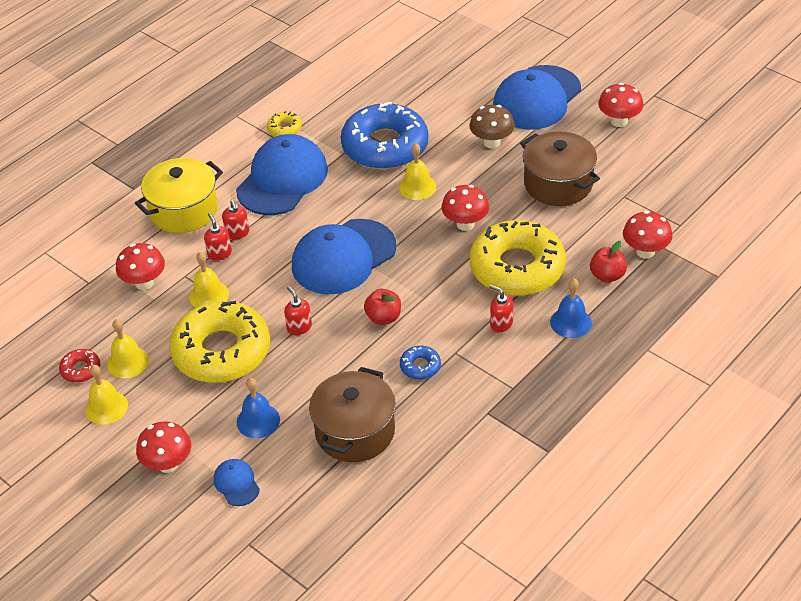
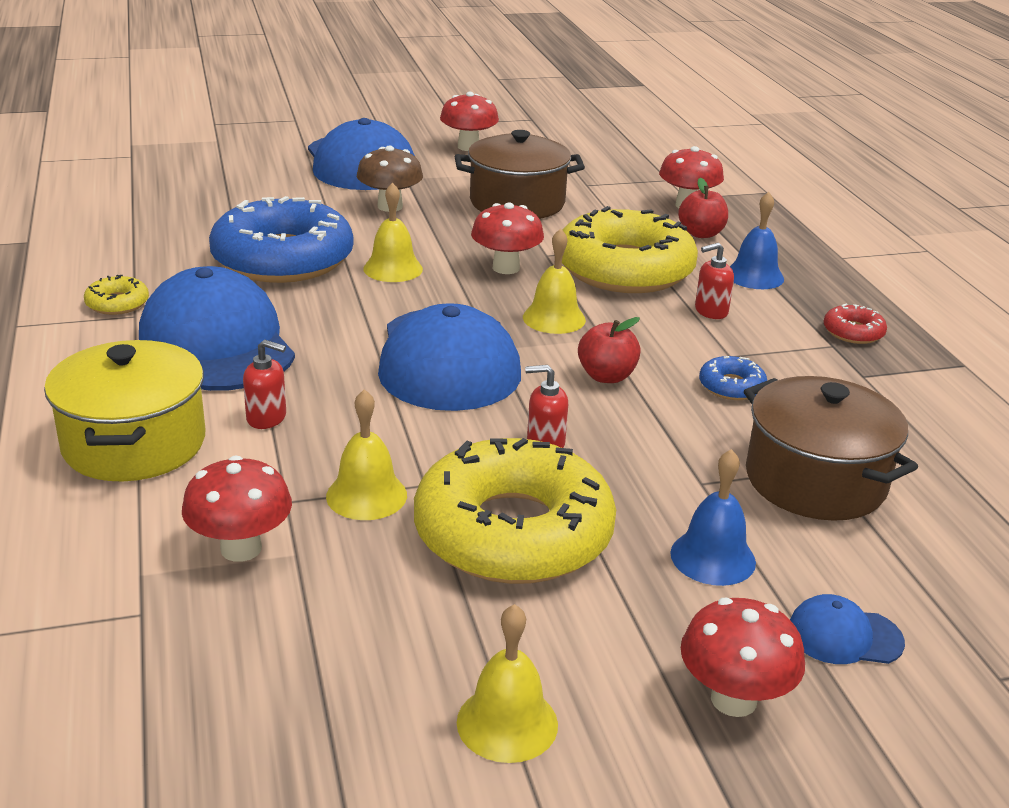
camera: 60 degrees left, 15 degrees down
(80, 369) = (363, 718): red donut -> red donut (853, 332)
(128, 362) = (416, 646): yellow bell -> yellow bell (554, 318)
(219, 253) = (286, 450): red soap dispenser -> none

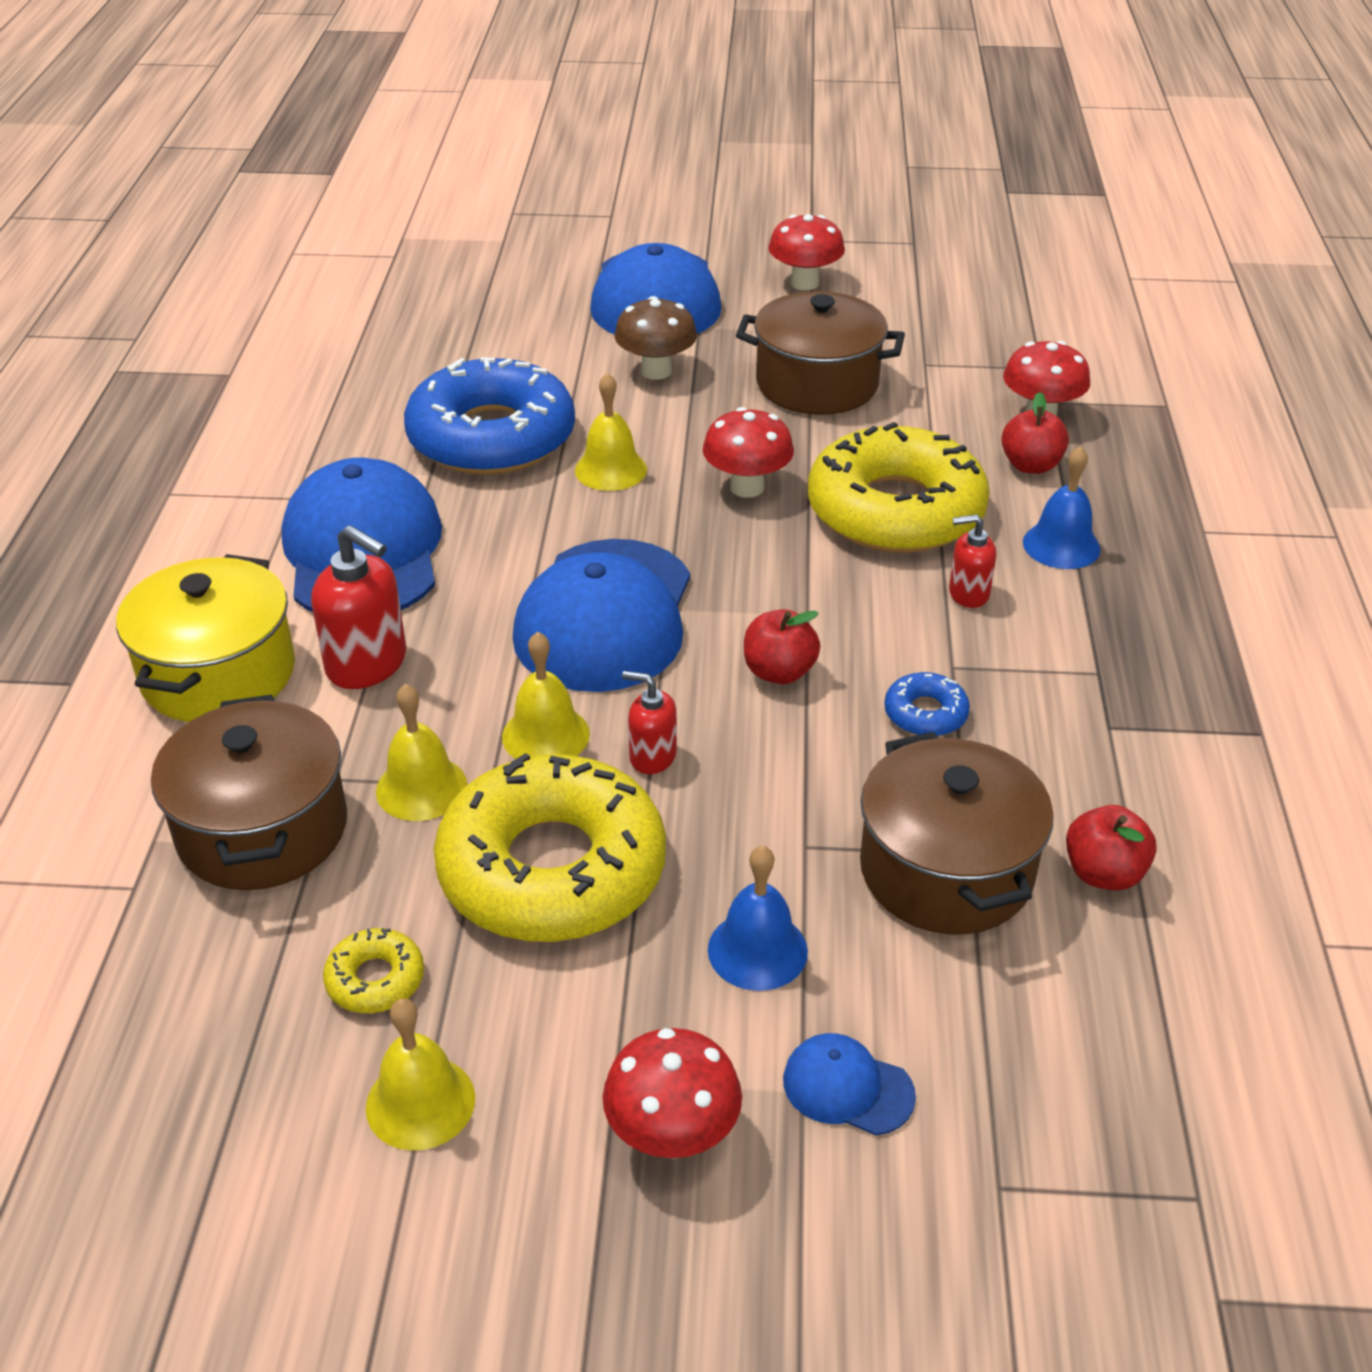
camera: 20 degrees right, 10 degrees up
(117, 303) = (284, 478): yellow donut -> yellow donut (375, 979)
(241, 548) = (262, 829): red mushroom -> brown pot
(267, 418) = (367, 664): red soap dispenser -> red soap dispenser, size x1.70
(554, 318) = (763, 574): yellow bell -> yellow bell (545, 735)
(853, 332) = (1139, 656): red donut -> none
(924, 463) = (1103, 873): none -> red apple

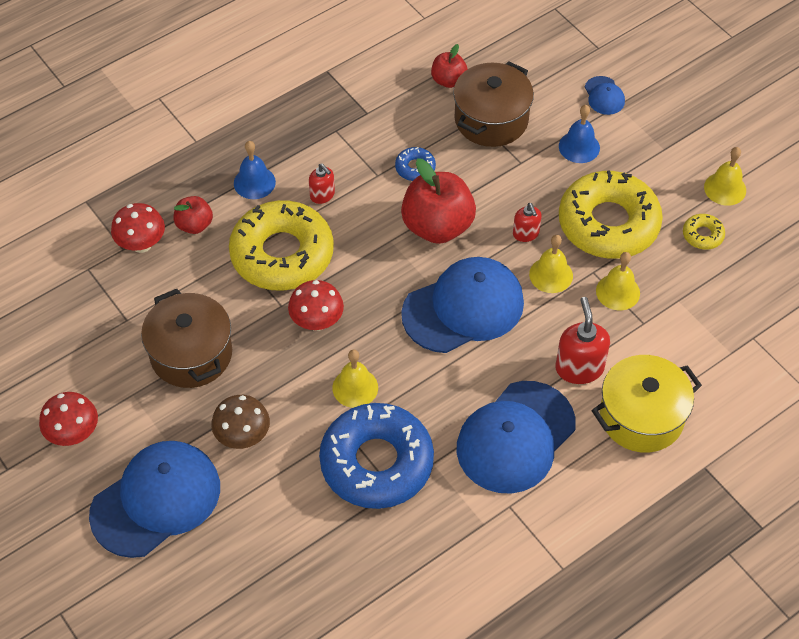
camera: 130 degrees left, 15 degrees up
(262, 829) = (689, 323): brown pot -> none
(672, 1135) = (665, 124): red mushroom -> none
(779, 672) = (437, 226): red apple -> red apple, size x1.88

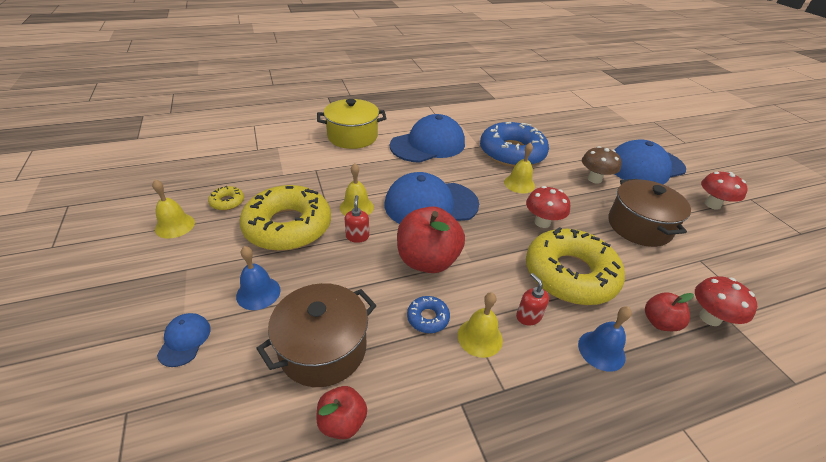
camera: 165 degrees left, 15 degrees down
(579, 368) = (372, 161): red soap dispenser -> none
(618, 292) = (318, 187): yellow bell -> yellow bell (480, 337)

